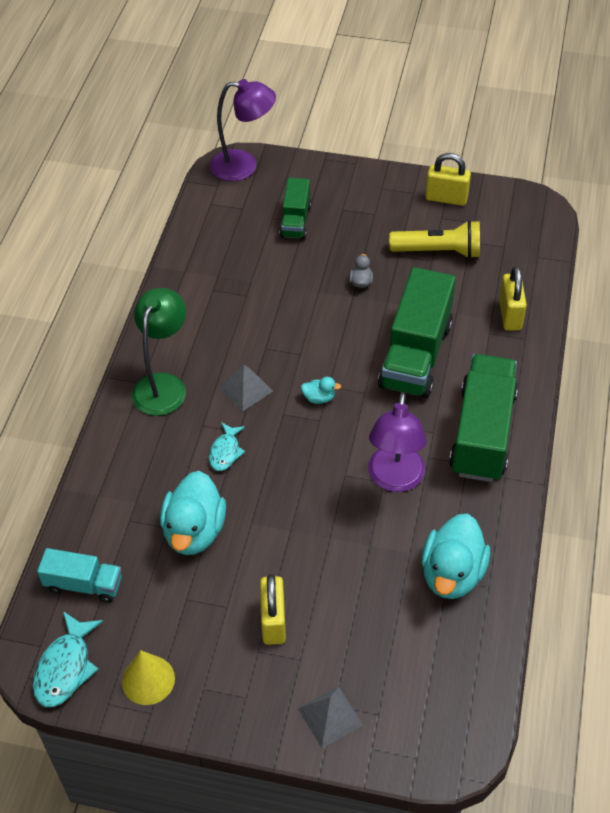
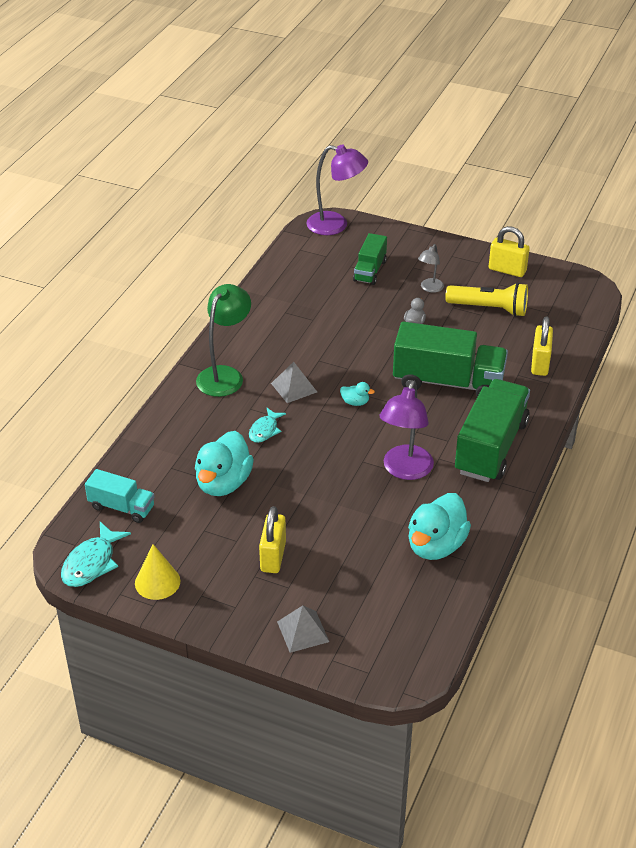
camera: 10 degrees right, 10 degrees down
(367, 234) = (430, 288): none -> grey lamp
(415, 355) = (448, 382): green truck -> green truck turned 105 degrees counterclockwise

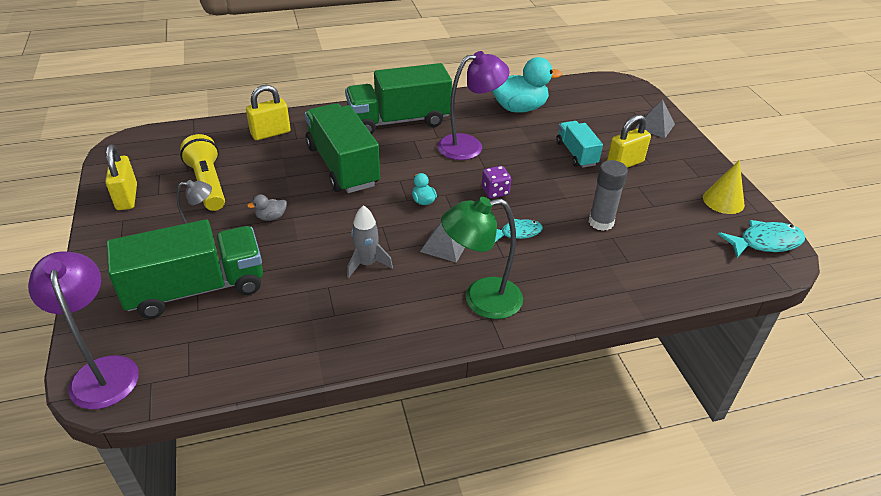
camera: 130 degrees left, 0 degrees up
(122, 507) = (703, 262): turquoise truck -> turquoise truck (576, 154)
(223, 483) = (601, 222): turquoise duck -> grey glue stick
(316, 344) = (367, 264): none -> grey rocket
(325, 447) = (495, 191): none -> purple dice
(370, 271) = (196, 289): green truck -> green truck, size x1.84

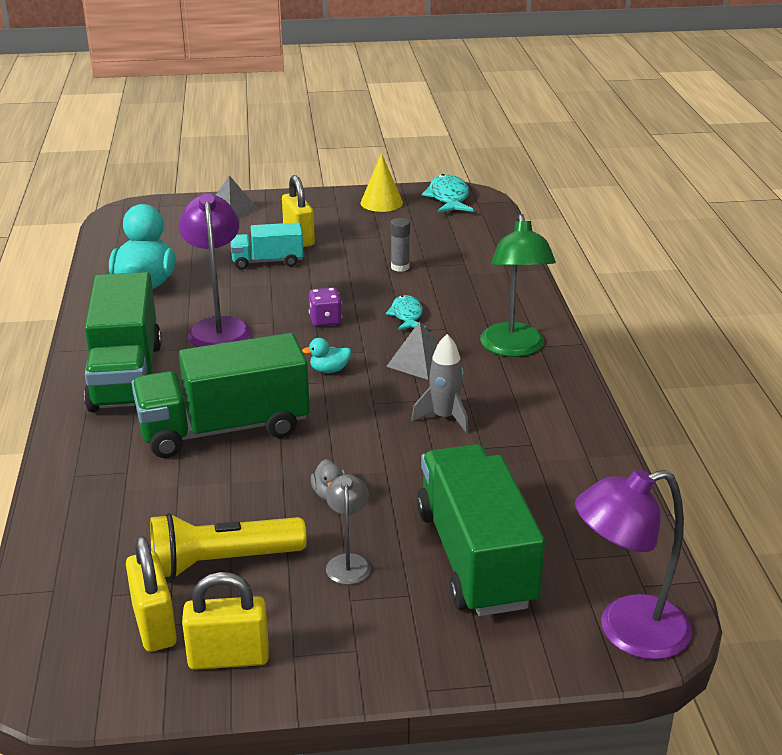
camera: 80 degrees left, 10 degrees down
(270, 133) = (97, 498): yellow padlock -> yellow padlock (154, 625)
(601, 222) = (400, 267): grey glue stick -> grey glue stick, size x0.66

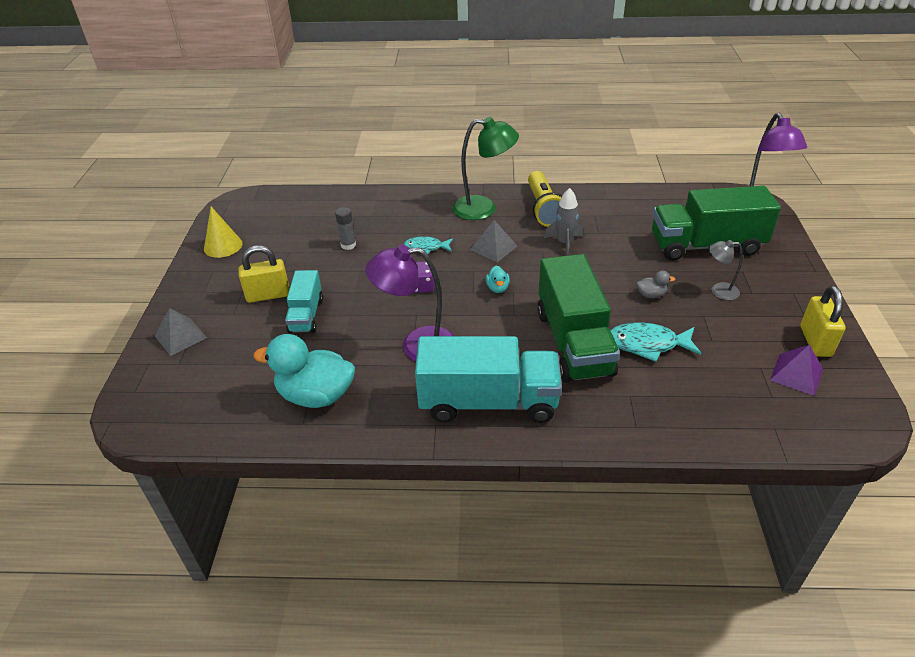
camera: 80 degrees left, 10 degrees up
(126, 376) = (488, 402): green truck -> turquoise truck
(154, 625) = (796, 374): yellow padlock -> purple pyramid
(222, 561) = (728, 344): yellow flashlight -> yellow flashlight (543, 208)
(448, 198) = (235, 212): turquoise fish -> turquoise fish (647, 344)

